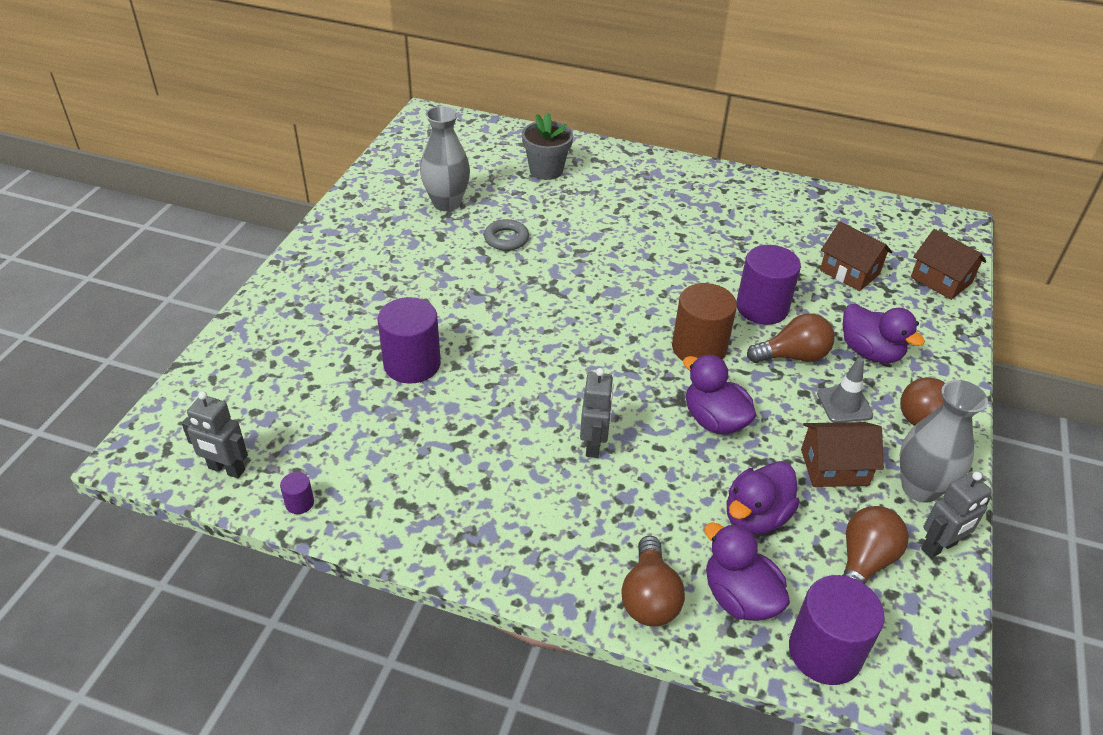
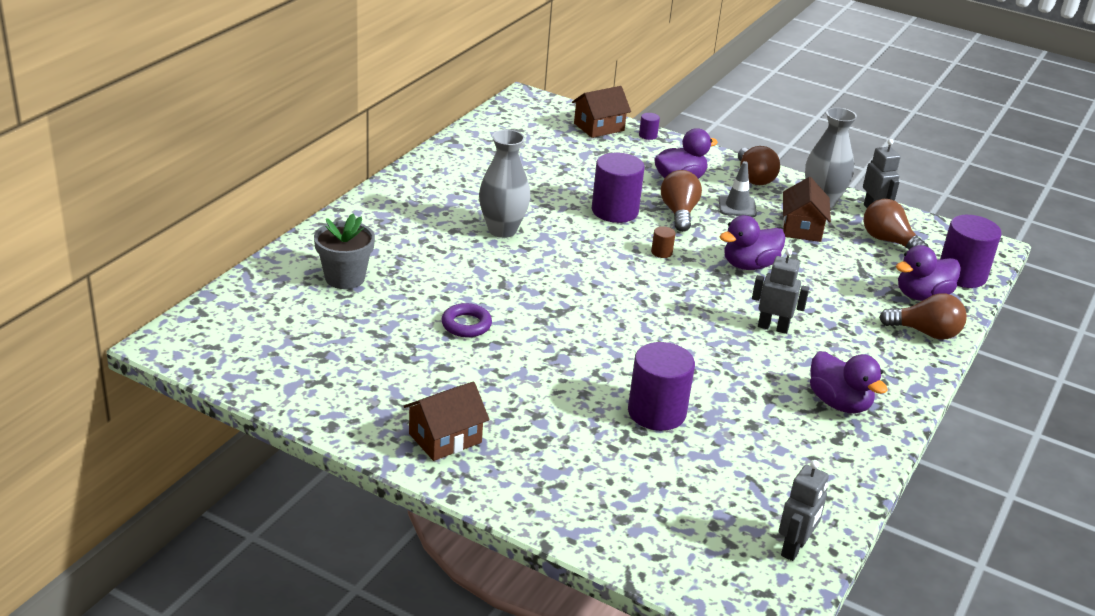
camera: 80 degrees left, 10 degrees down
(299, 503) = (837, 501): purple cylinder -> purple cylinder (648, 135)
(446, 203) = (381, 354): grey vase -> grey vase (502, 230)
(506, 239) = (466, 325): grey ring -> purple ring
(699, 348) = (661, 252): brown cylinder -> brown cylinder, size x0.43
(755, 517) = (849, 271): purple duck -> purple duck (839, 403)
(849, 272) = (577, 160): brown house -> brown house (445, 438)

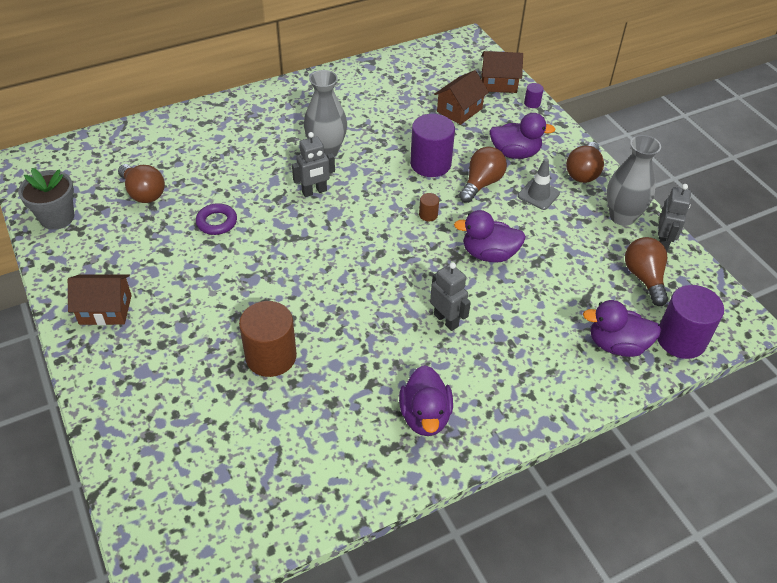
camera: 35 degrees right, 15 degrees up
(345, 278) = (178, 152): grey flower pot -> grey flower pot (57, 217)
(656, 412) = (271, 356): purple cylinder -> brown cylinder
(794, 548) = (243, 530): grey robot -> grey robot (314, 191)
(802, 228) = (575, 236): brown house -> brown house (459, 110)
(925, 333) = (579, 383): brown light bulb -> brown light bulb (143, 193)

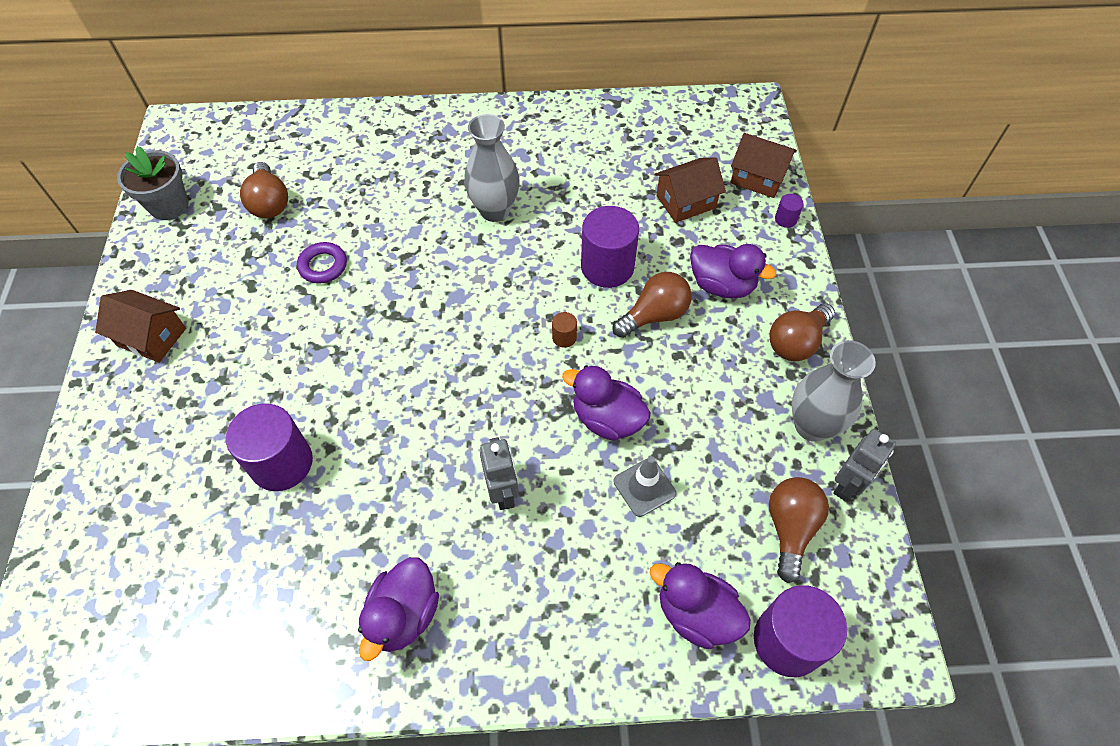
camera: 25 degrees right, 10 degrees up
(271, 356) = (282, 463): brown cylinder -> purple cylinder
(314, 191) = (450, 261): grey robot -> none
(538, 195) = (718, 355): grey traffic cone -> grey traffic cone (644, 487)

